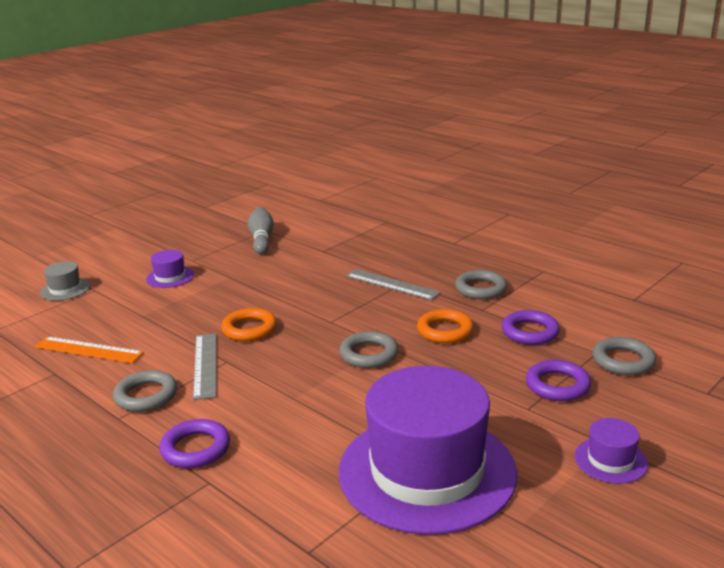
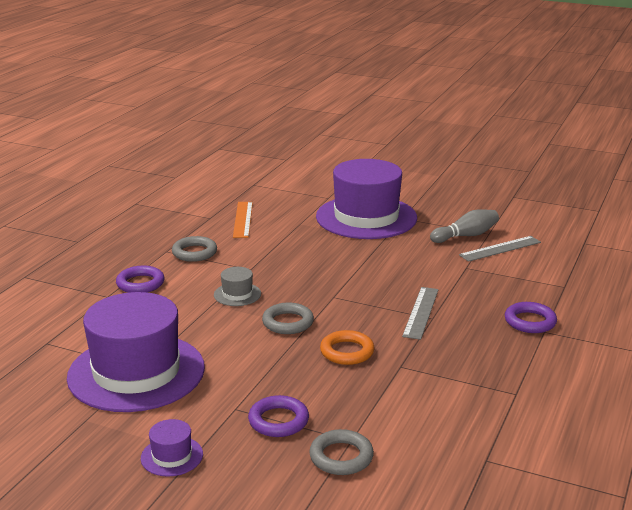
camera: 70 degrees right, 0 degrees up
(65, 289) = (322, 188): grey hat -> grey hat (237, 294)
(170, 277) = (366, 217): purple hat -> purple hat, size x2.49
(205, 365) = (242, 262): grey ruler -> grey ruler (500, 249)
(249, 329) = (301, 266): orange ring -> none
(480, 289) = (444, 360): grey ring -> none
(530, 332) = (370, 397): purple ring -> purple ring (530, 321)

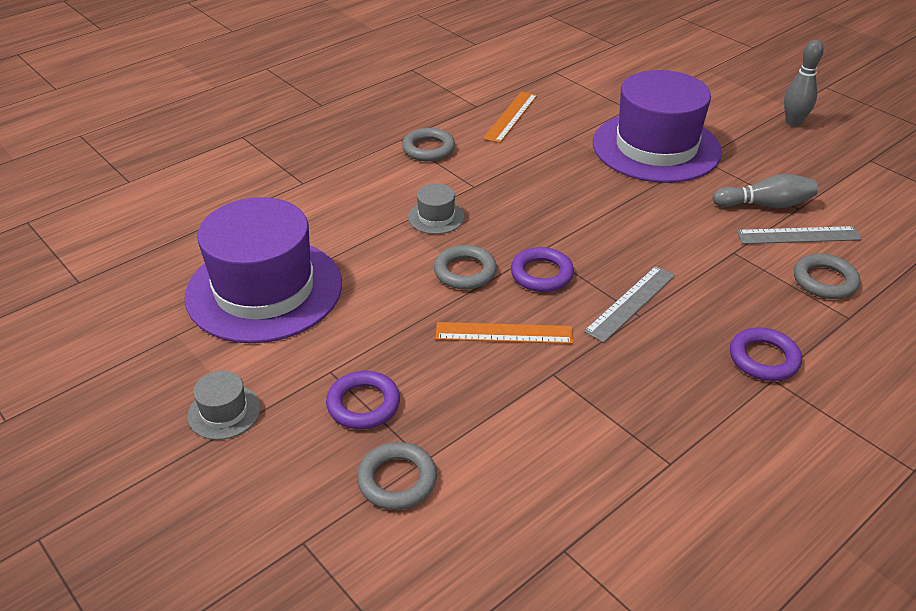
camera: 25 degrees right, 15 degrees up
(140, 283) = (346, 175): purple ring -> purple ring (541, 274)
(172, 456) = (224, 412): purple hat -> grey hat
(347, 352) = (504, 333): orange ring -> orange ruler
(448, 184) = (793, 122): none -> grey bowling pin
(535, 270) = (824, 281): none -> grey ring

